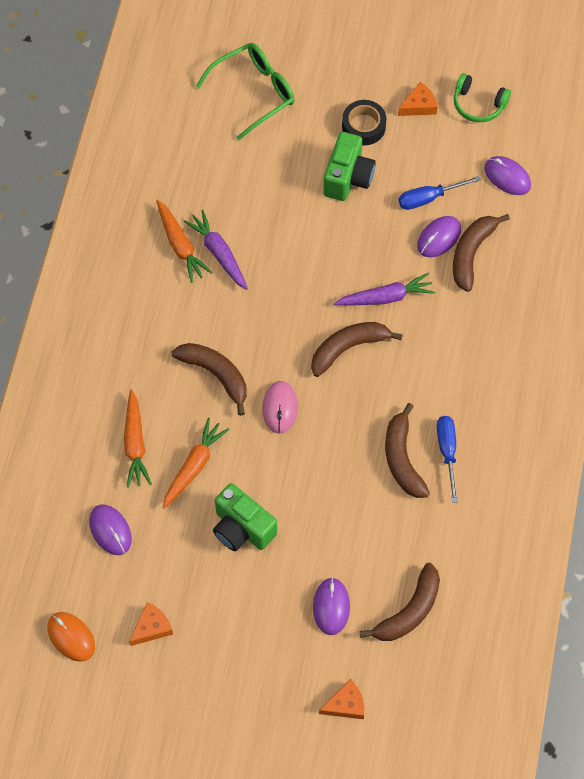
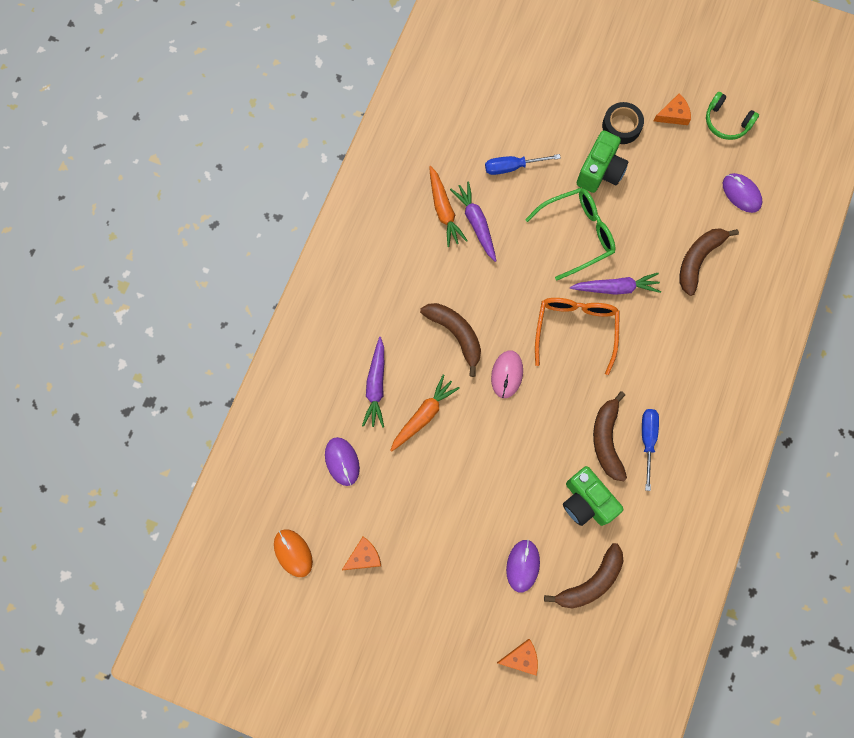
camera: 10 degrees right, 10 degrees up
(135, 444) = (376, 386): orange carrot -> purple carrot
(242, 528) = (456, 479): green camera -> green camera (586, 502)
(254, 92) = (530, 79): green glasses -> green glasses (577, 234)
(348, 348) = (575, 329): brown banana -> orange glasses
(428, 198) = (668, 202): blue screwdriver -> blue screwdriver (512, 167)
(439, 238) = (671, 240): purple mouse -> none

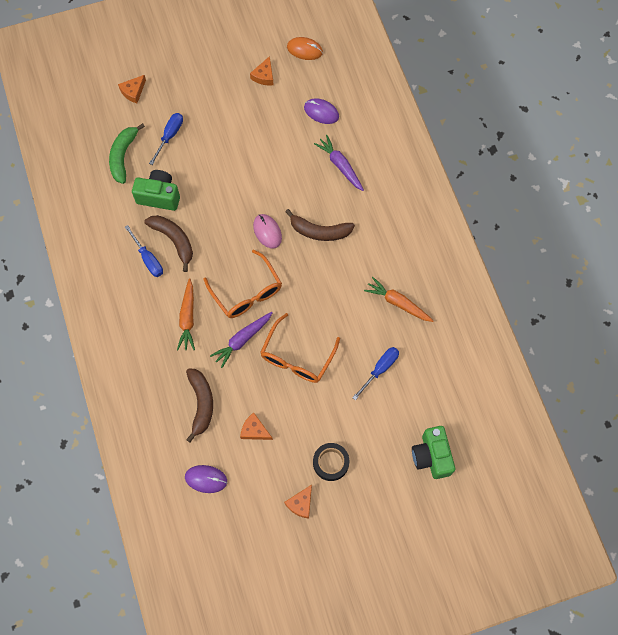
camera: 140 degrees right, 5 degrees down
(423, 415) = (297, 171): orange carrot -> orange carrot (188, 318)
(476, 223) = (369, 311): purple carrot -> none
(523, 566) = (170, 136): purple mouse -> blue screwdriver
(577, 234) = (297, 357): green glasses -> orange glasses
(590, 582) = (123, 156): brown banana -> green banana
(600, 171) = (318, 415): green camera -> green camera (431, 456)
(667, 201) = (254, 430): none -> orange cheese
(726, 122) = (258, 530): green headphones -> none

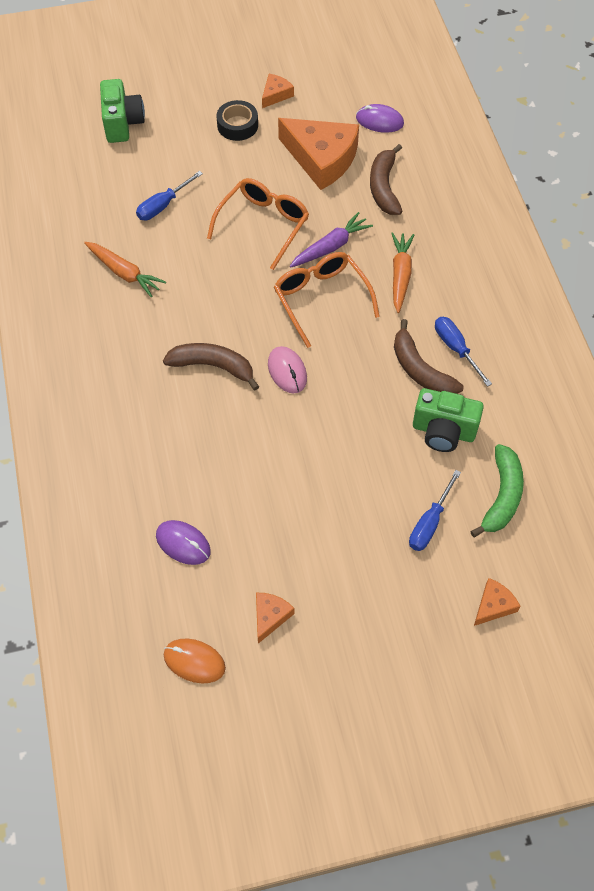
camera: 175 degrees left, 10 degrees down
(254, 430) = (322, 159): orange cheese -> orange cheese, size x2.17
(340, 166) = (167, 455): purple carrot -> none

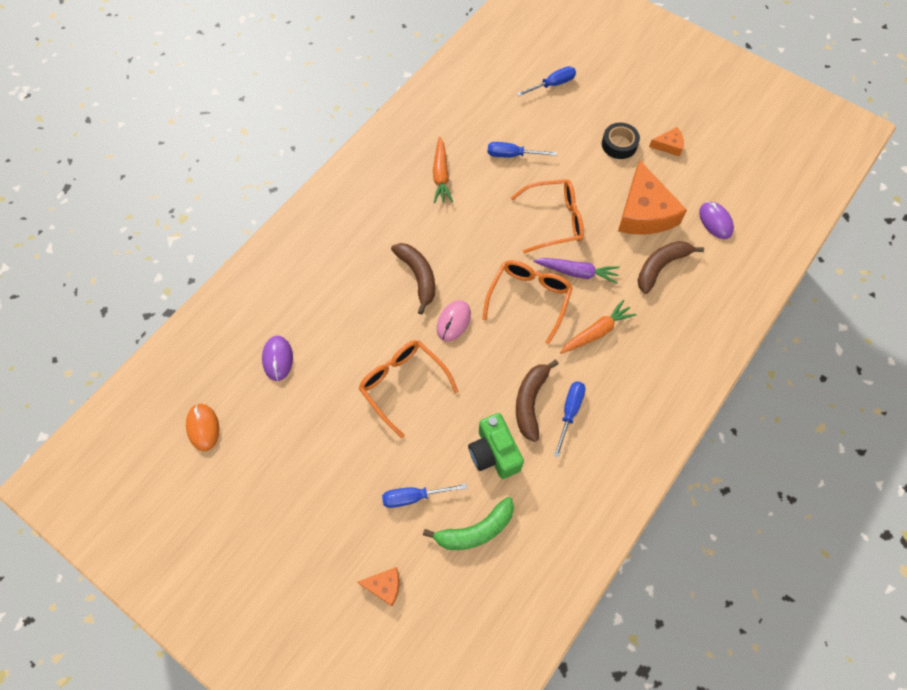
camera: 50 degrees right, 5 degrees up
(123, 123) = (552, 84): green camera -> blue screwdriver
(270, 616) = (266, 448): orange cheese -> none
(311, 455) = (402, 384): none -> orange glasses

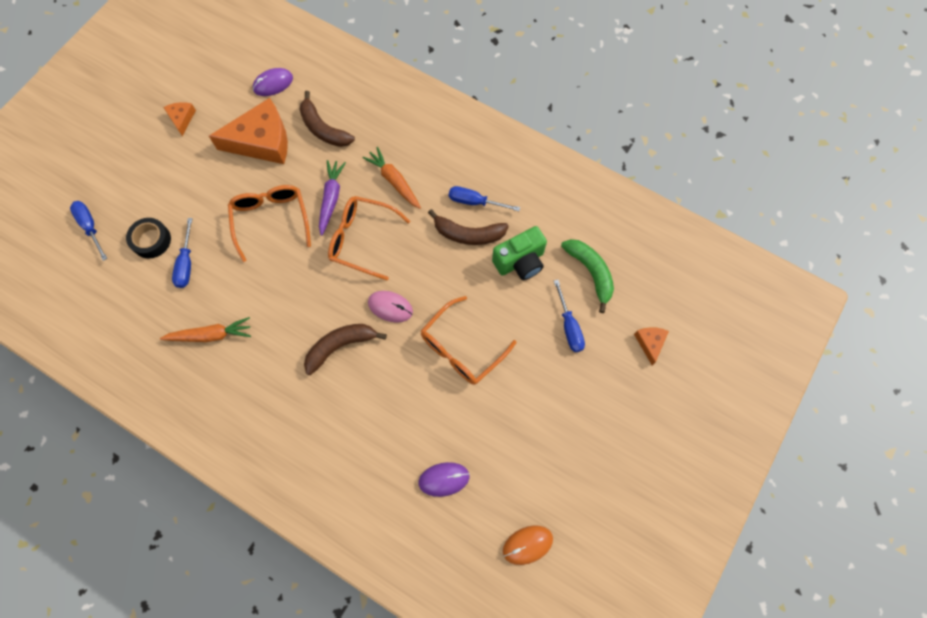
camera: 95 degrees left, 5 degrees up
(619, 144) = (178, 162): black tape -> black tape (151, 240)

